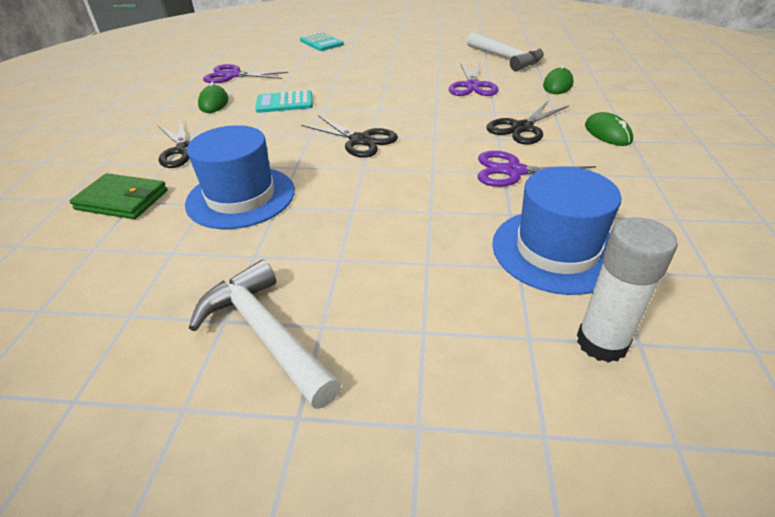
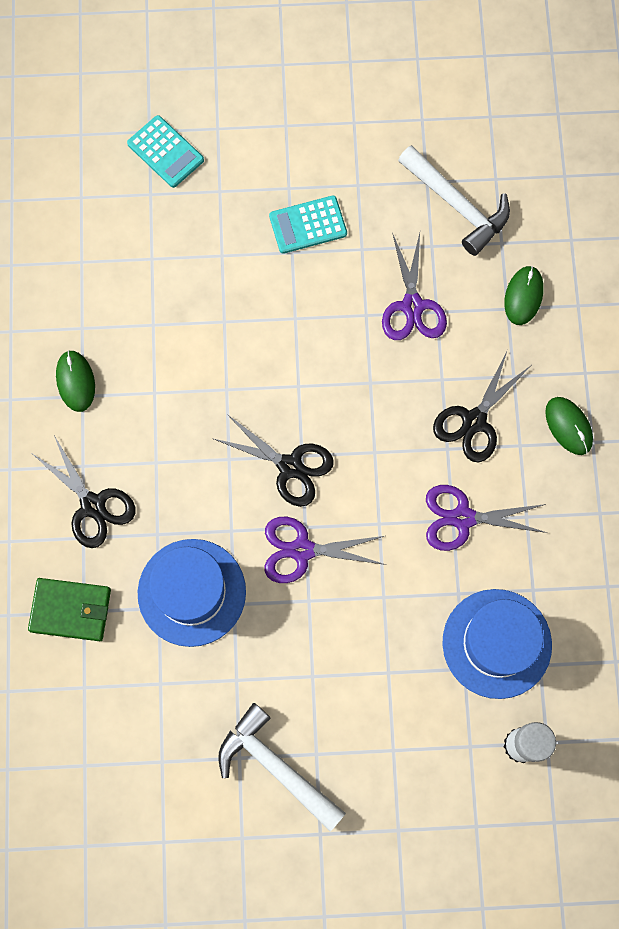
camera: 10 degrees left, 35 degrees up
(232, 75) = (67, 291): purple scissors -> purple scissors (302, 550)
(284, 103) = (171, 375): turquoise calculator -> turquoise calculator (308, 225)

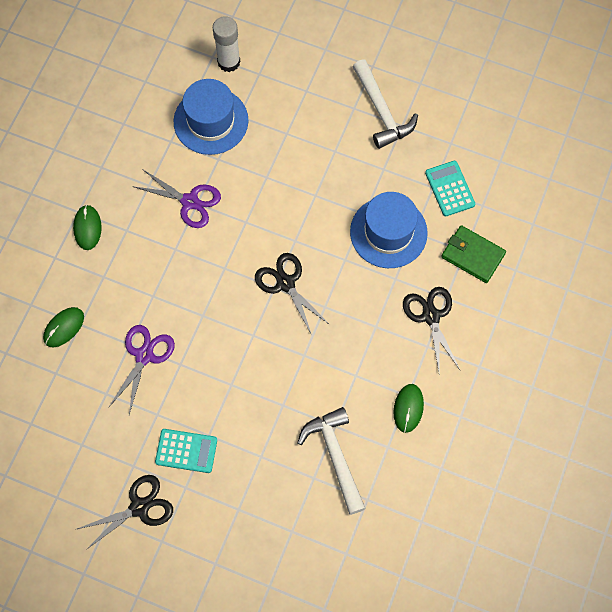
camera: 155 degrees left, 5 degrees down
(165, 152) = (264, 562): turquoise calculator -> turquoise calculator (449, 189)
(302, 550) = (304, 227): purple scissors -> none
(457, 205) = (70, 416): white hammer -> white hammer (335, 456)
(474, 421) = (147, 259): black scissors -> black scissors (139, 507)

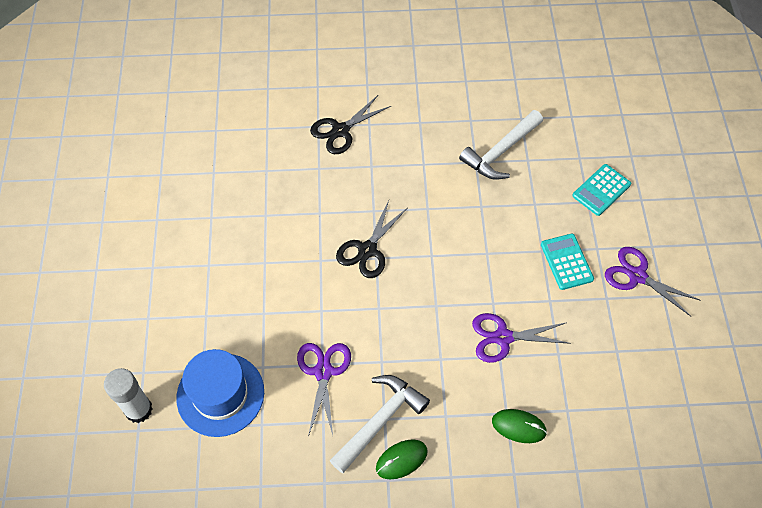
camera: 115 degrees left, 10 degrees down
(139, 507) = (637, 276): black scissors -> purple scissors
(381, 111) = (147, 242): white hammer -> white hammer (380, 421)
(388, 232) = (276, 189): blue hat -> none
(408, 408) = (430, 118): green mouse -> none
(449, 189) = (209, 159): turquoise calculator -> turquoise calculator (601, 190)
(472, 255) = (268, 121): green wallet -> none

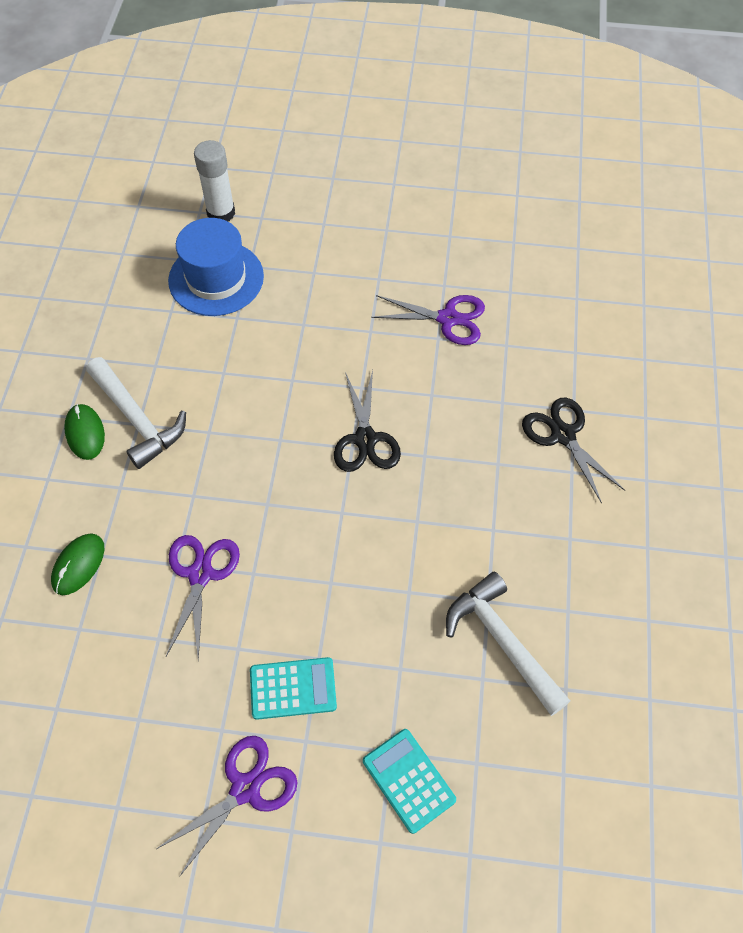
camera: 100 degrees right, 0 degrees up
(323, 372) = (213, 373): purple scissors -> purple scissors (448, 319)
(367, 250) = (365, 439): black scissors -> black scissors turned 135 degrees counterclockwise

